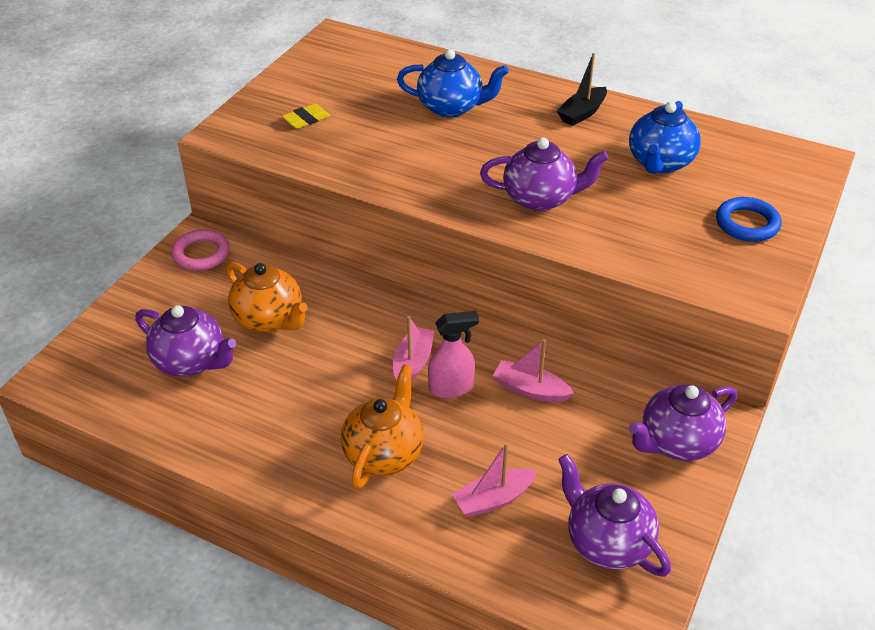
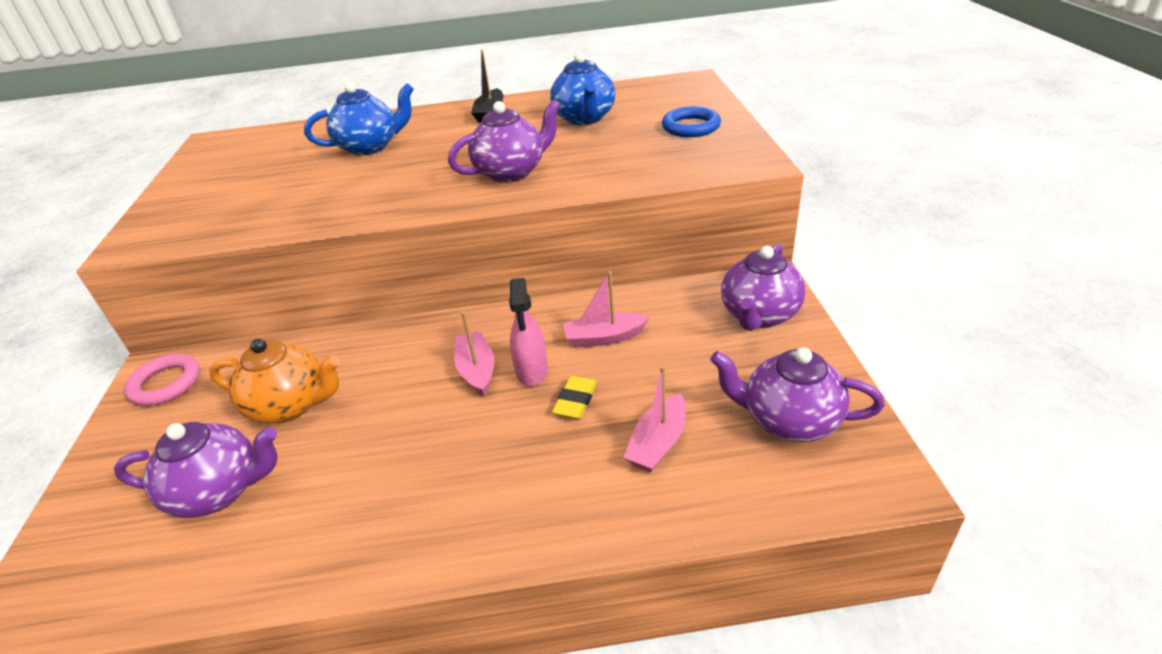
camera: 30 degrees left, 5 degrees down
(306, 119) = (225, 202): yellow eraser -> yellow eraser (575, 400)
(384, 453) = (515, 462): orange teapot -> none
(451, 388) = (532, 371): pink spray bottle -> pink spray bottle turned 135 degrees clockwise

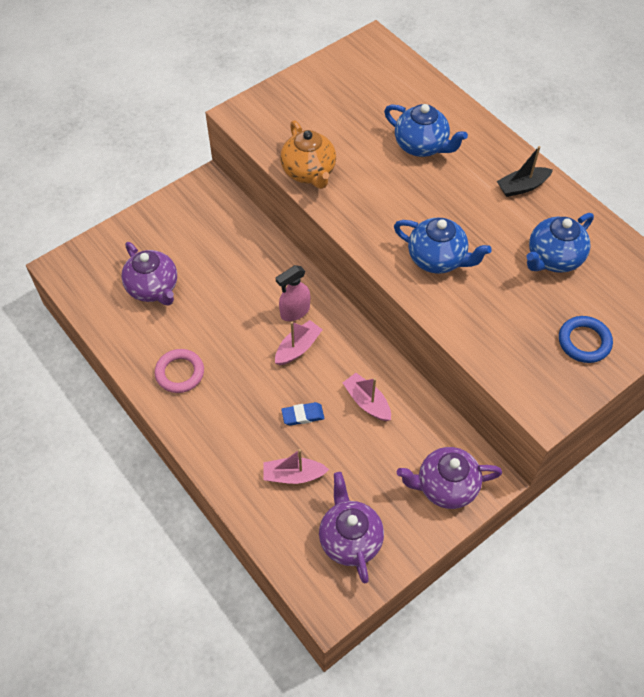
camera: 55 degrees right, 20 degrees up
(166, 384) = (201, 200): pink ring -> pink ring (180, 373)
(290, 405) = (220, 273): orange teapot -> orange teapot (309, 172)
(511, 172) = (437, 259): purple teapot -> blue teapot
(532, 371) = (313, 378): pink spray bottle -> pink spray bottle (294, 311)
(575, 400) = (303, 415): yellow eraser -> blue eraser

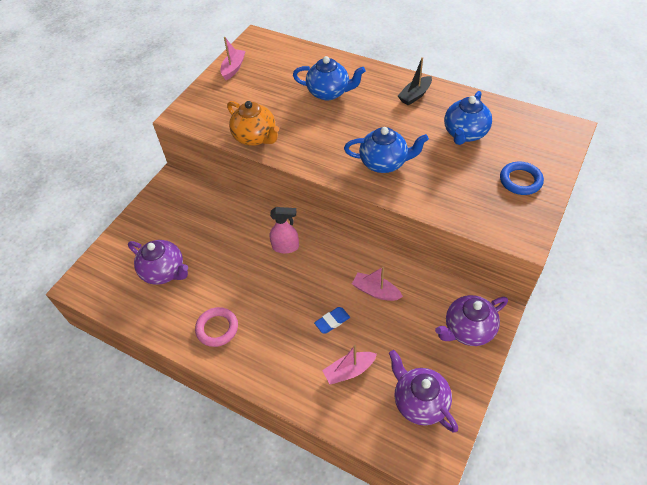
camera: 20 degrees left, 5 degrees down
(294, 311) = (286, 247): pink spray bottle -> pink spray bottle turned 120 degrees counterclockwise
(298, 348) = (302, 272): pink boat -> pink boat (233, 68)

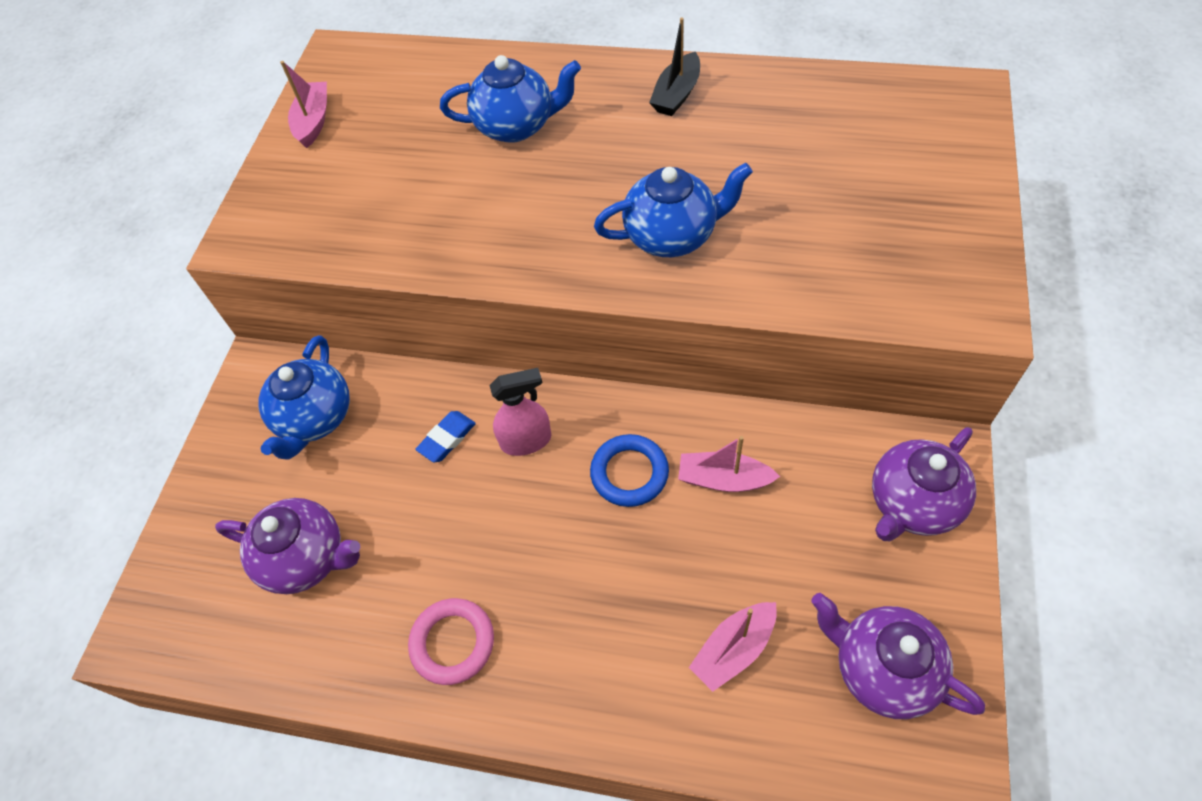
camera: 15 degrees left, 5 degrees up
(255, 137) = (407, 247): orange teapot -> none
(332, 321) = (666, 561): blue eraser -> blue eraser (447, 438)
(465, 133) = (794, 144): blue teapot -> blue teapot (315, 418)
(520, 180) = (926, 207): blue ring -> blue ring (629, 473)

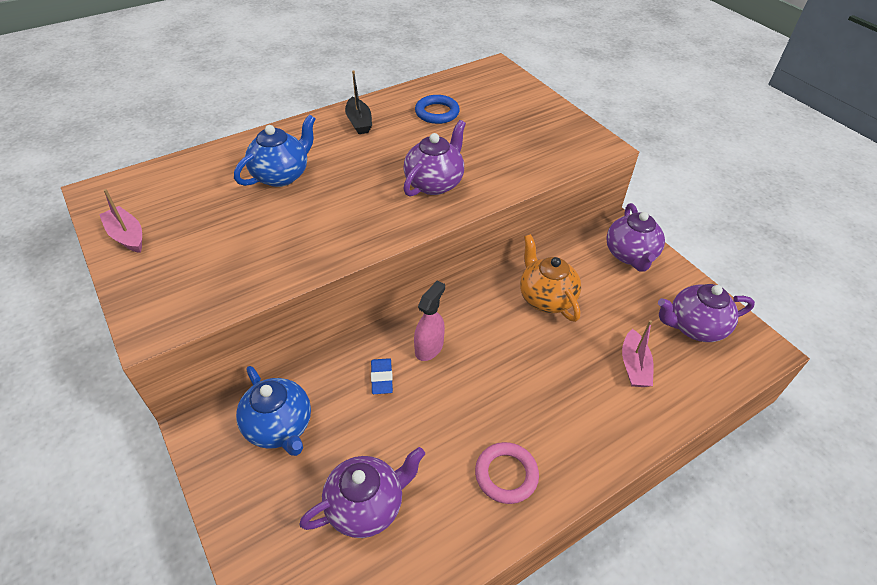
camera: 50 degrees left, 10 degrees down
(629, 473) = (500, 326): blue ring -> blue ring (437, 113)
(672, 236) = (434, 183): blue teapot -> purple teapot
(723, 479) = (546, 298): pink boat -> orange teapot

